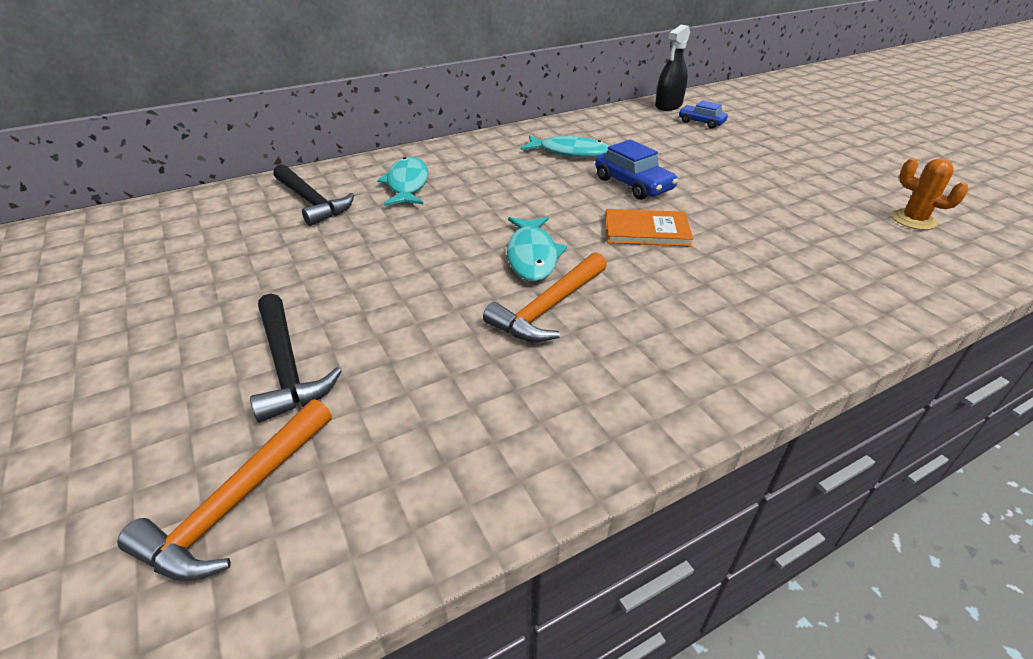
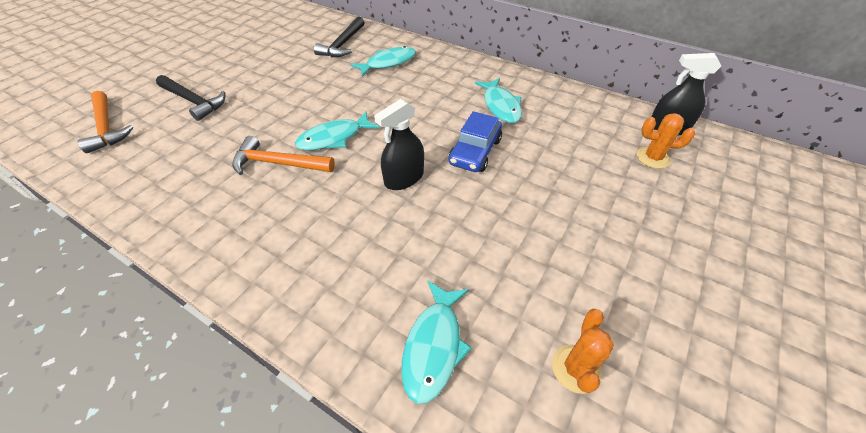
camera: 60 degrees right, 10 degrees up
(238, 501) = (107, 127): orange hammer -> orange hammer turned 120 degrees counterclockwise
(287, 366) = (194, 101): black hammer -> black hammer turned 90 degrees counterclockwise
(646, 230) = (404, 178): orange book -> black spray bottle
(701, 122) = (652, 158): blue car -> orange cactus
(882, 272) = (434, 346): none -> turquoise fish

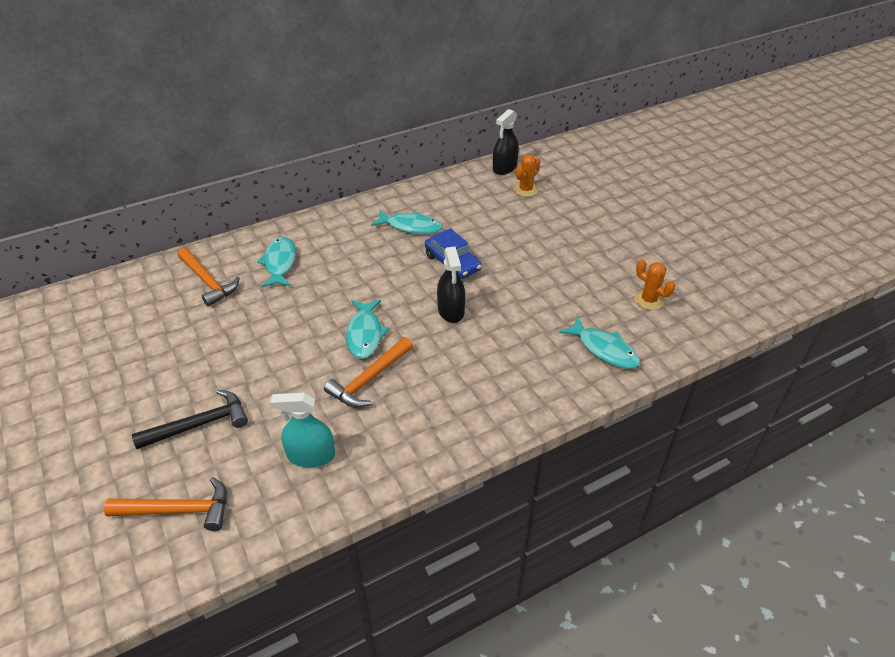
camera: 60 degrees left, 5 degrees down
(175, 167) = (311, 455): none -> turquoise spray bottle
(343, 44) = (208, 281): black hammer -> orange hammer

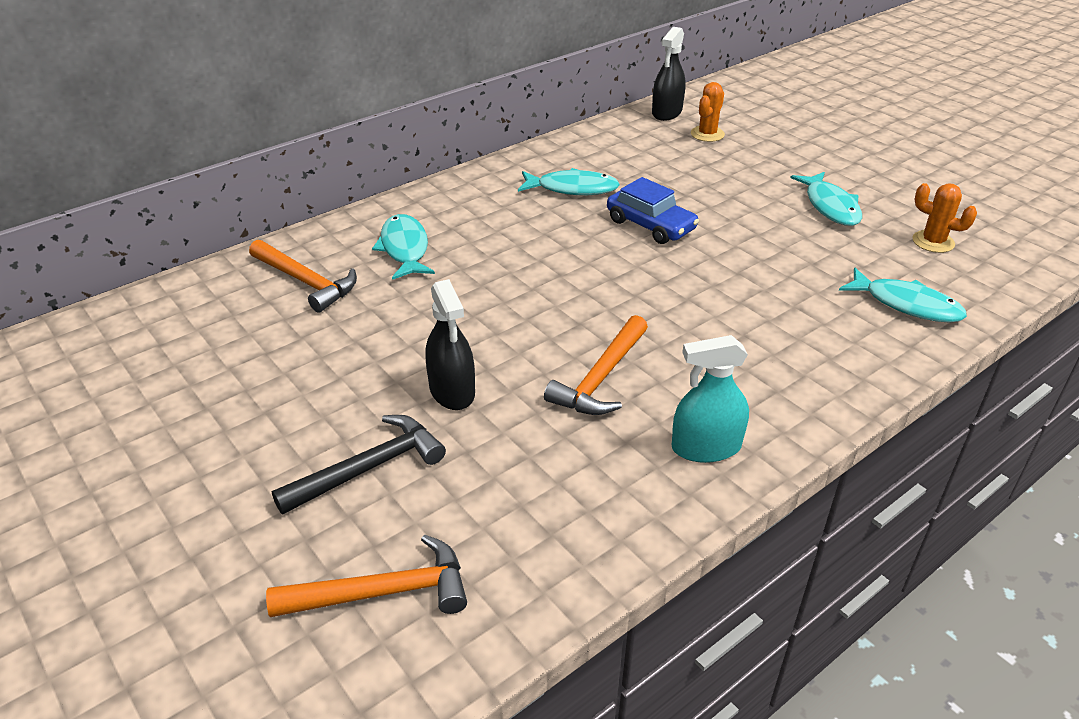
camera: 10 degrees left, 5 degrees down
(311, 455) = (559, 487): turquoise spray bottle -> turquoise spray bottle (706, 447)
(365, 334) = (568, 323): turquoise fish -> turquoise fish (830, 206)
(451, 310) = (676, 281): black spray bottle -> black spray bottle (452, 391)

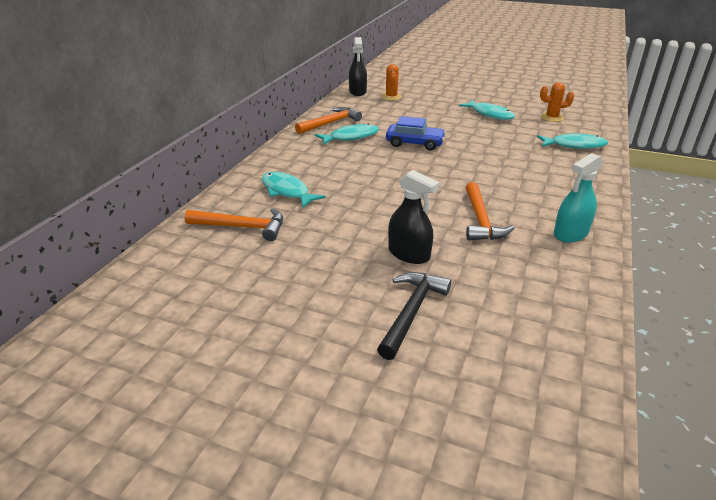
camera: 30 degrees left, 5 degrees down
(383, 592) = (504, 374): orange hammer -> orange hammer (330, 123)

